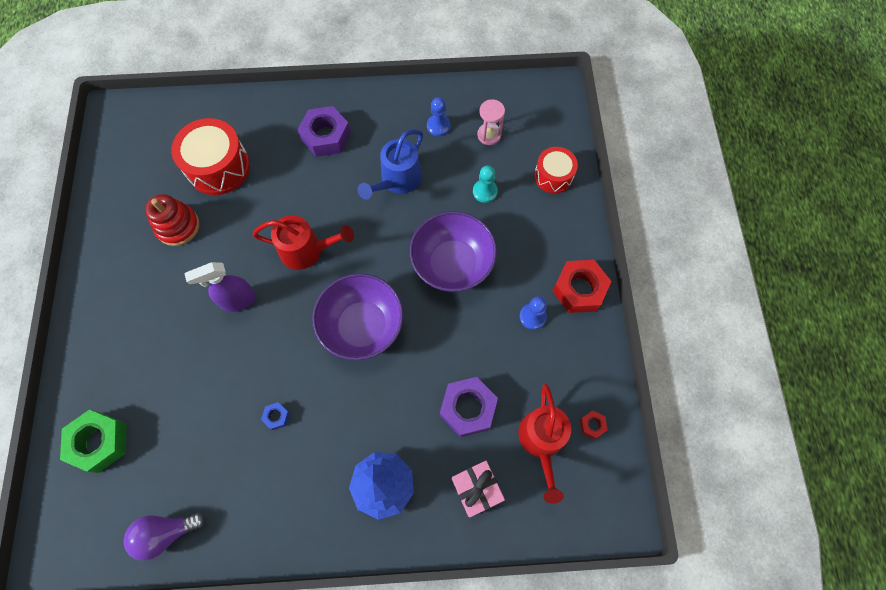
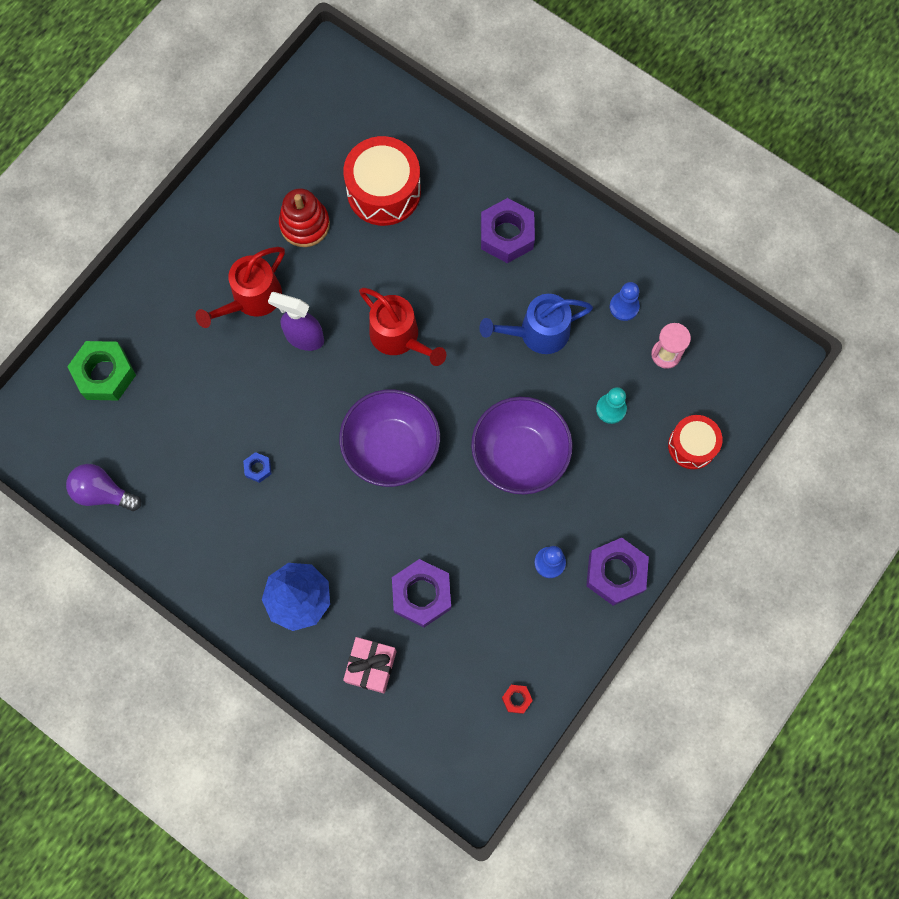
camera: 40 degrees right, 5 degrees up
(542, 441) = (460, 675): red watering can -> red watering can (252, 299)
(579, 289) = (615, 573): red nut -> purple nut

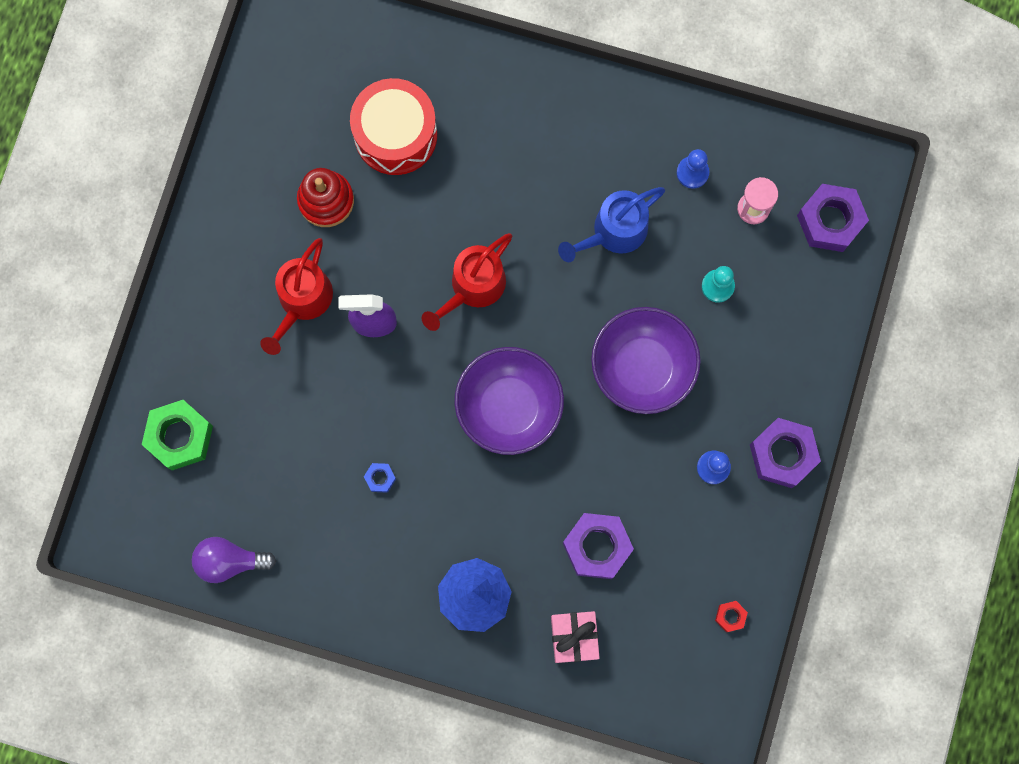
camera: 20 degrees left, 5 degrees up
(399, 337) = (473, 288): red watering can -> red watering can turned 105 degrees clockwise
(506, 235) = (543, 137): purple nut -> purple nut (830, 221)
(692, 446) = (813, 295): red drum -> none

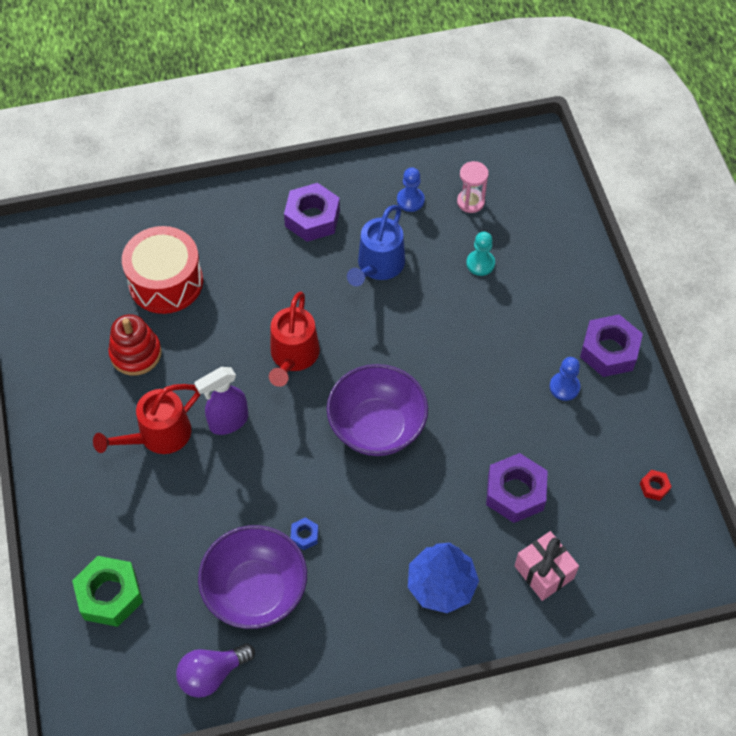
camera: 30 degrees left, 20 degrees down
(302, 301) = (158, 436): red watering can -> red watering can turned 60 degrees clockwise
(642, 368) = (462, 346): purple bowl -> purple bowl (256, 591)
(830, 221) = (531, 183): purple nut -> purple nut (312, 218)

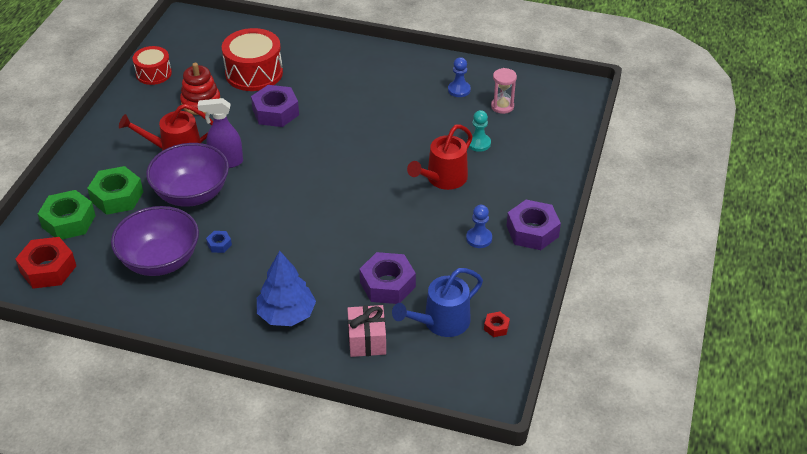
camera: 30 degrees right, 15 degrees down
(46, 338) = (153, 73): none -> red drum
(137, 670) = (48, 269): none -> red nut
(139, 532) = (117, 197): none -> green nut
(212, 674) = (91, 293): purple light bulb -> none
(293, 356) = (301, 144): red watering can -> red watering can (443, 179)
(312, 218) = (381, 75): purple nut -> purple nut (275, 112)
(377, 427) = (322, 205): purple bowl -> purple bowl (192, 194)
(378, 266) = (403, 117): blue watering can -> blue watering can (441, 322)

